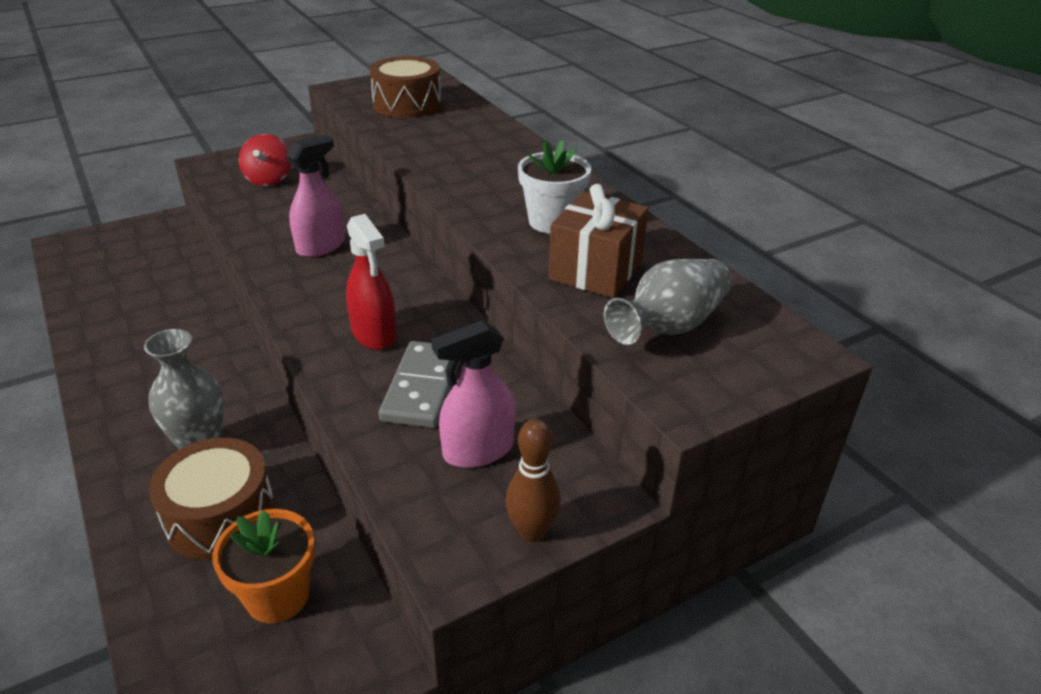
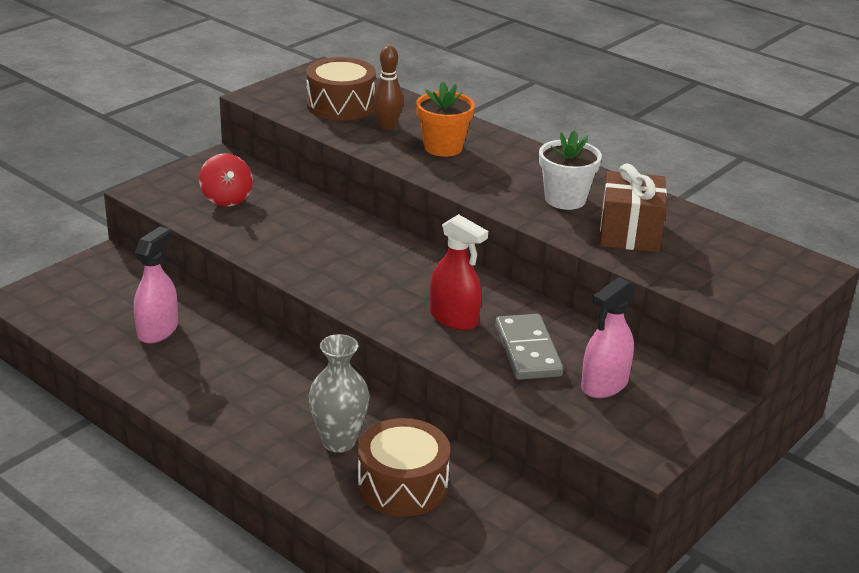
camera: 20 degrees left, 5 degrees down
(277, 596) = (495, 524): orange flower pot -> orange flower pot (443, 147)
(321, 246) = (339, 254): pink spray bottle -> pink spray bottle (158, 330)
(532, 532) = (680, 426): brown bowling pin -> brown bowling pin (387, 126)
(669, 326) = (712, 266): grey vase -> none

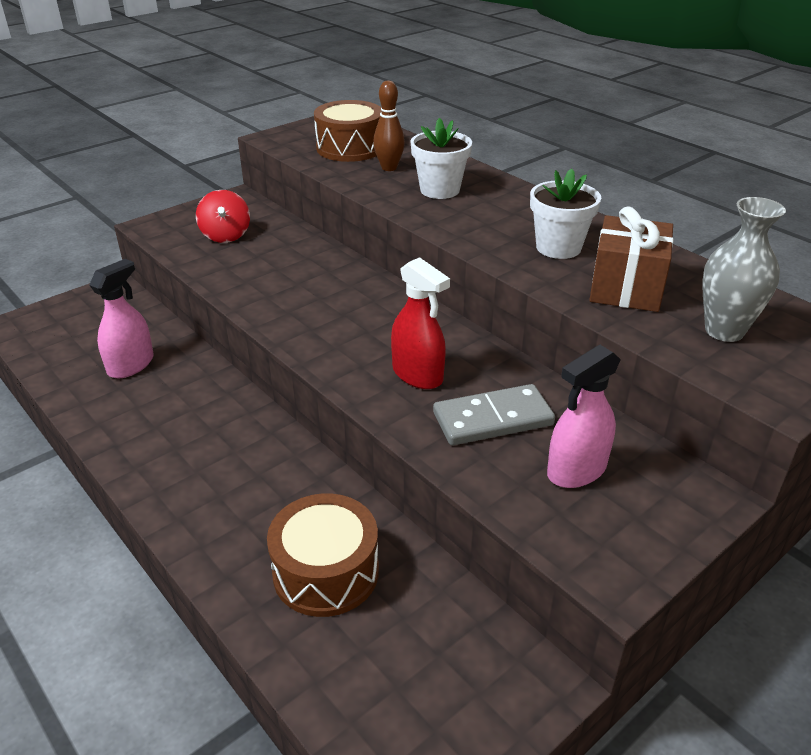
camera: 10 degrees right, 5 degrees up
(339, 441) = (270, 508): grey vase -> grey vase (724, 331)
(443, 147) = (440, 190): orange flower pot -> white flower pot
(528, 351) = (493, 419): grey domino -> grey domino turned 75 degrees clockwise

